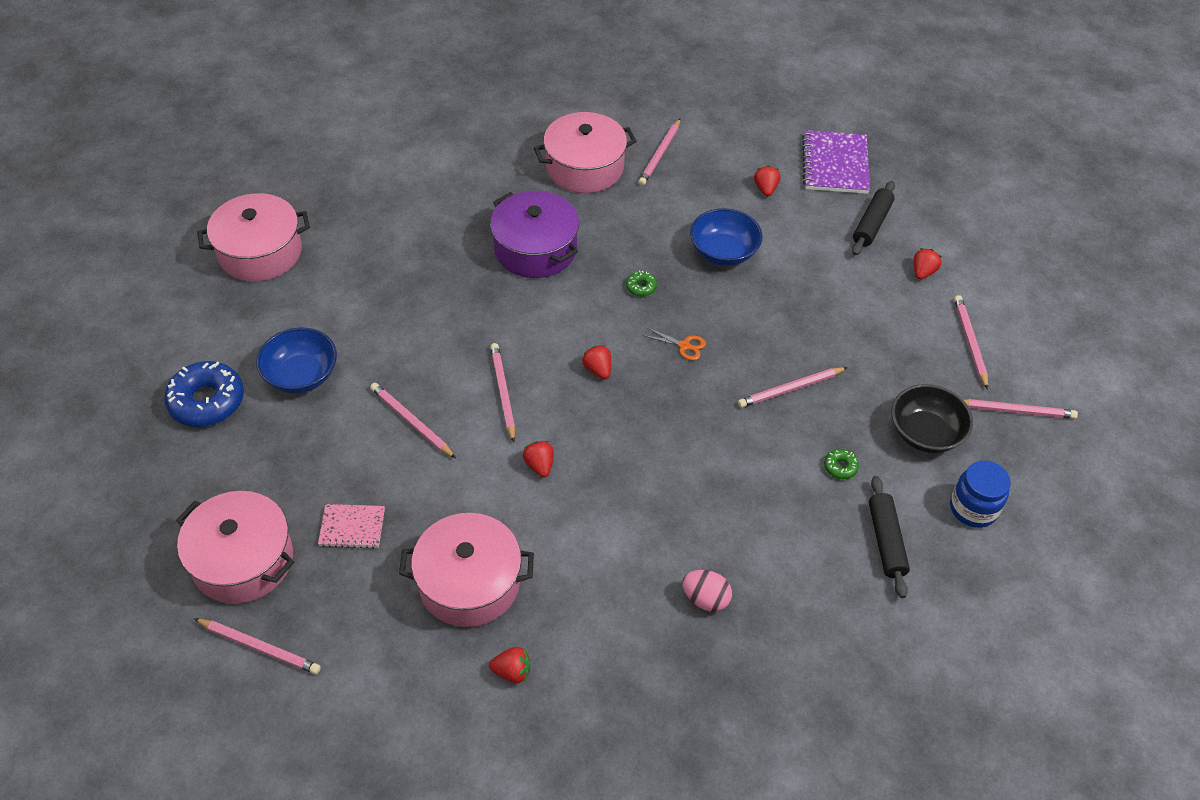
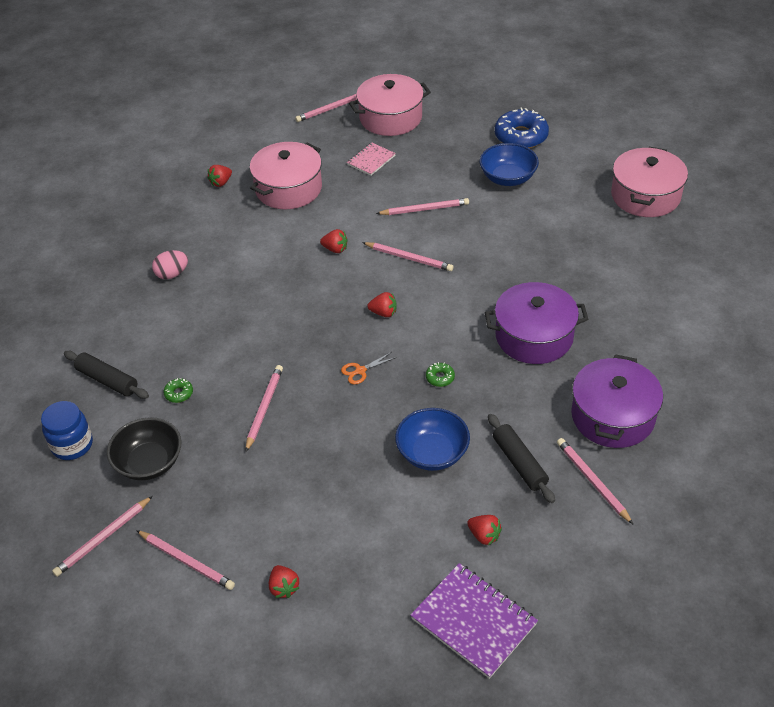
camera: 130 degrees right, 5 degrees down
(584, 167) = (612, 416): pink pot -> purple pot
(872, 224) = (372, 591): black rolling pin -> black rolling pin (519, 463)

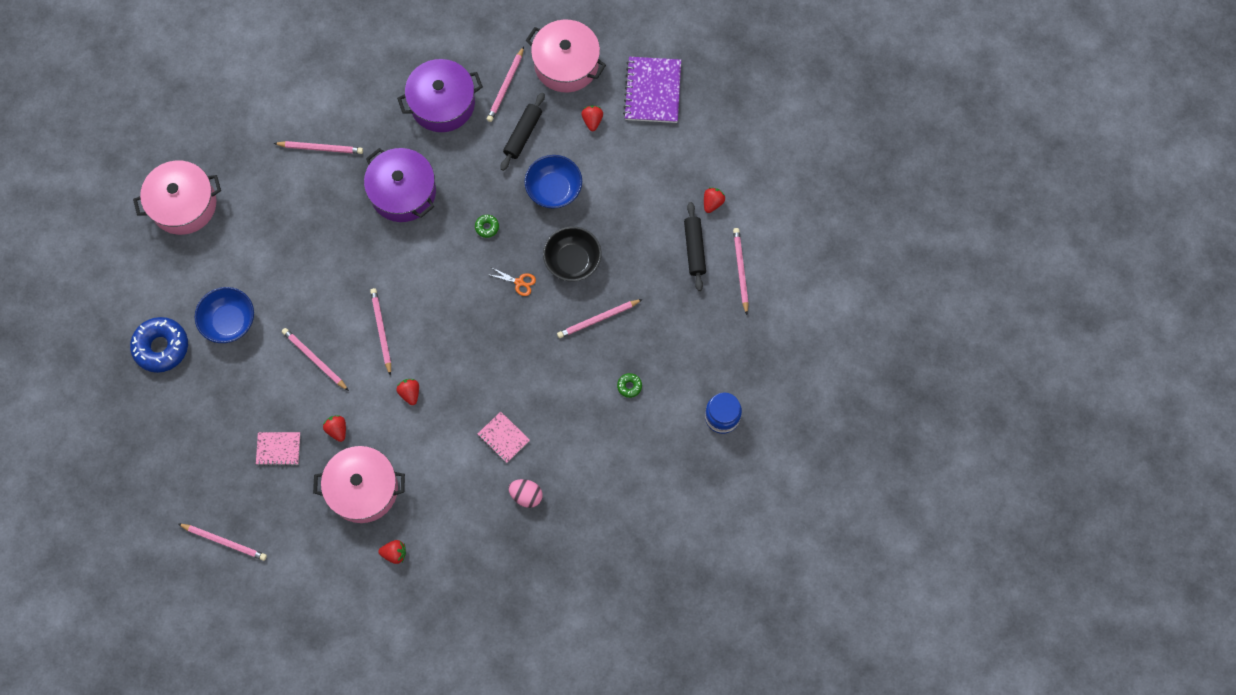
camera: 130 degrees left, 25 degrees up
(103, 538) = (765, 332): pink pencil -> pink pencil (320, 148)
(107, 380) = (656, 446): black rolling pin -> black rolling pin (694, 249)
(149, 462) = (695, 355): black bowl -> black bowl (572, 261)
(233, 285) = (503, 438): none -> pink notebook
(383, 313) = (452, 307): red strawberry -> red strawberry (337, 430)
(390, 118) = (205, 477): pink pot -> pink pot (566, 64)

